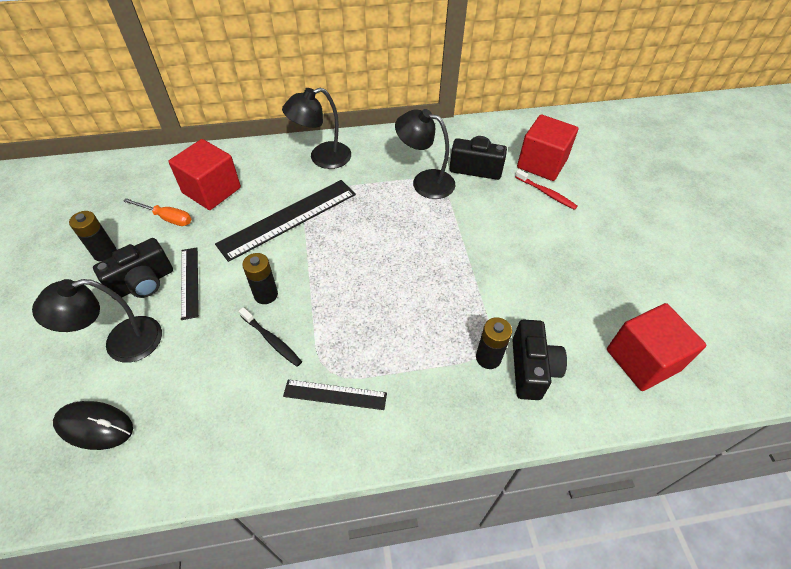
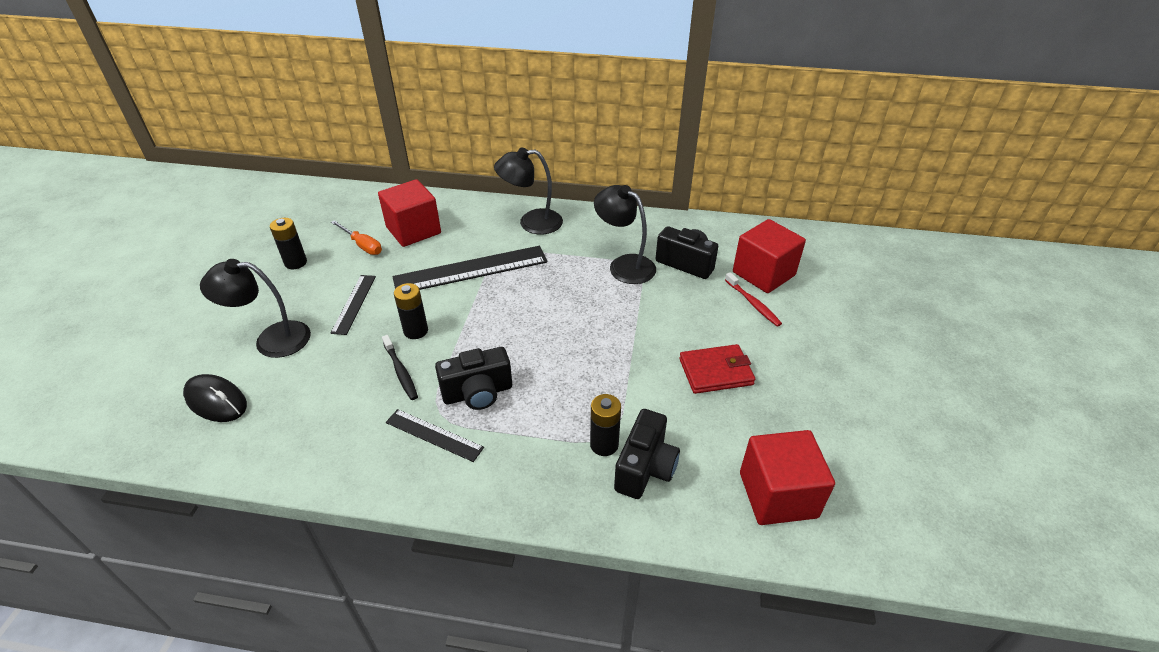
camera: 20 degrees right, 10 degrees down
(143, 283) = (315, 295): black camera -> black camera (478, 393)
(546, 264) = (715, 372): none -> red wallet

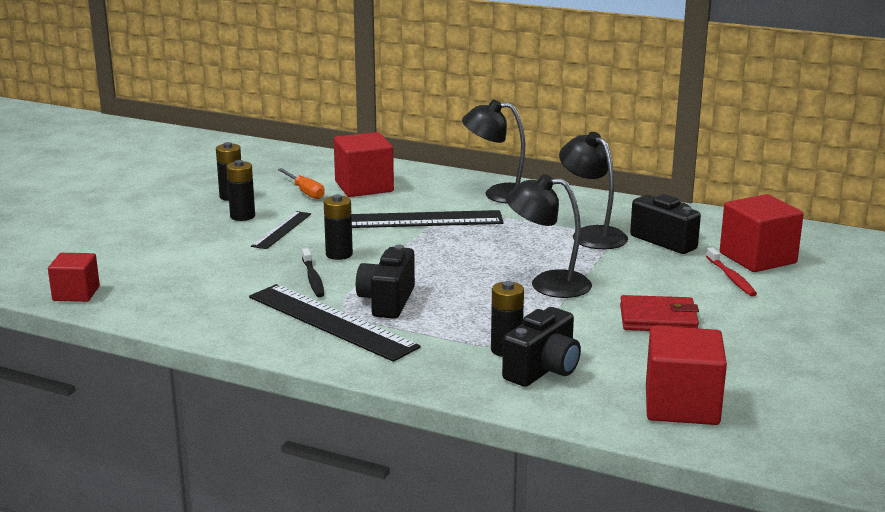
camera: 15 degrees right, 20 degrees down
(169, 441) = (76, 293): none -> red cube
(216, 401) = (126, 275): black mouse -> none
(271, 339) = (191, 244): black lamp -> black lamp (547, 284)
(312, 290) = (242, 216): none -> black battery
(434, 435) = (331, 322): black ruler -> black ruler, size x1.83
(478, 393) = (387, 301): black camera -> black camera turned 105 degrees clockwise

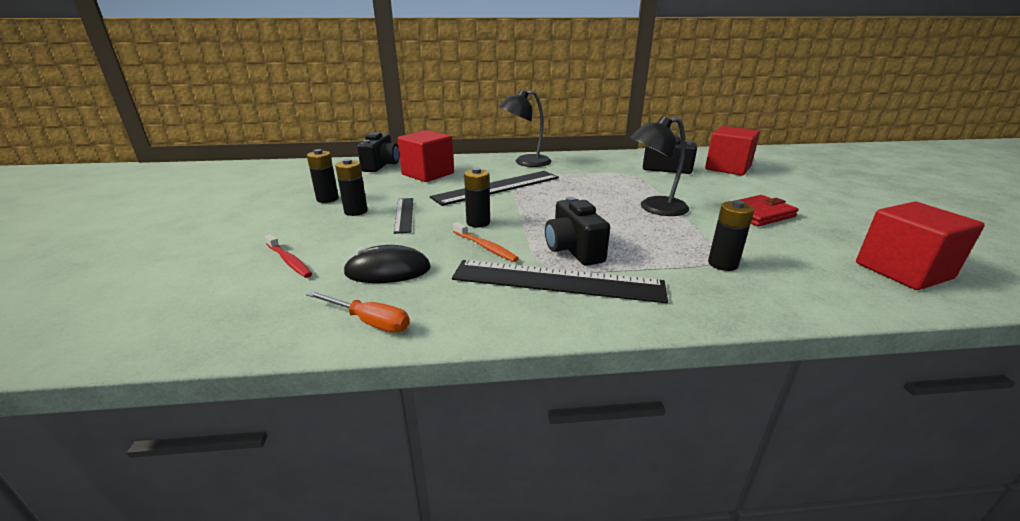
camera: 30 degrees left, 5 degrees up
(76, 293) = (247, 331): red cube -> none
(209, 278) = (388, 271): none -> black mouse
(305, 192) = (386, 185): orange screwdriver -> orange screwdriver (369, 322)
(313, 279) = (485, 247): black toothbrush -> orange toothbrush
(543, 370) = (776, 272): black camera -> black camera (381, 165)
(591, 234) = (621, 174): black lamp -> none
(731, 278) = (739, 181): red toothbrush -> red toothbrush (289, 261)

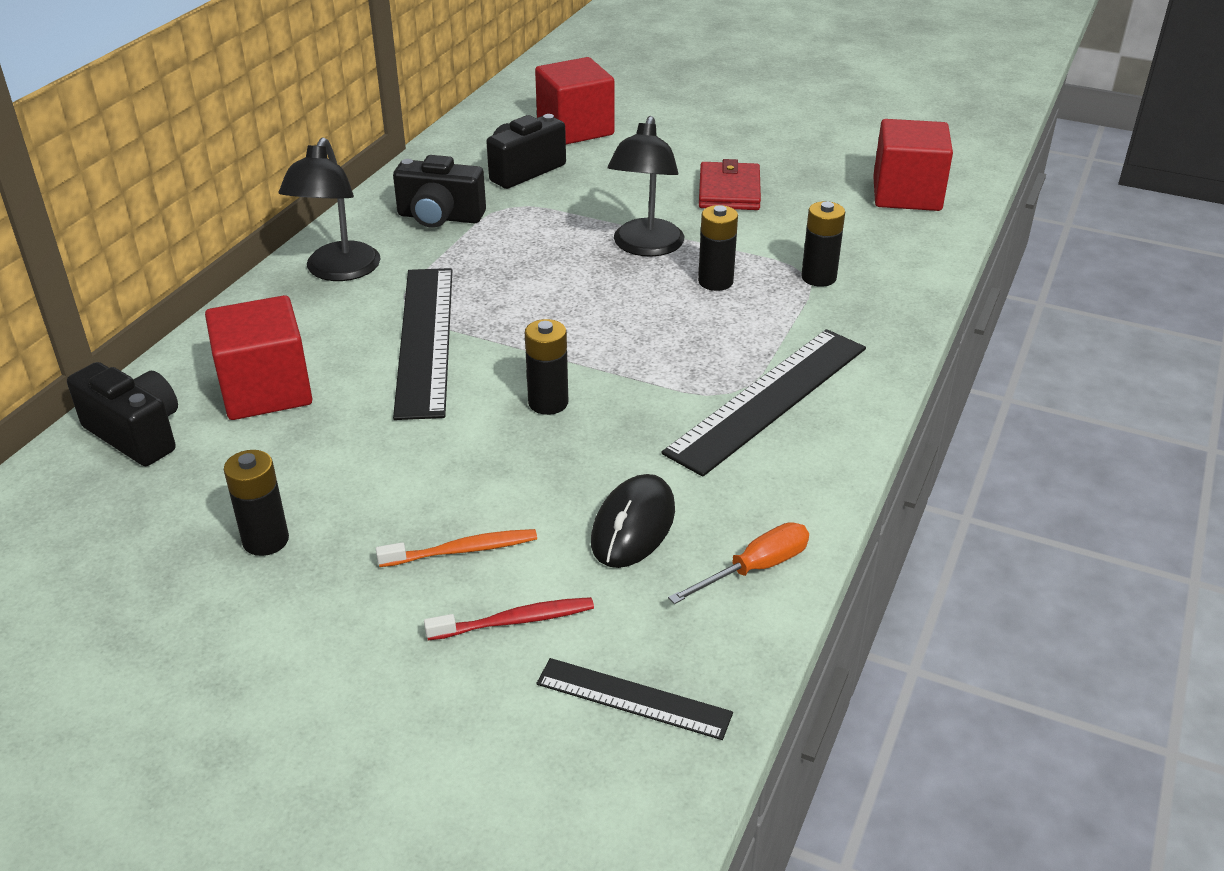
camera: 60 degrees left, 10 degrees up
(356, 211) = (371, 516): black battery -> black battery (715, 282)
(404, 214) = (442, 465): black ruler -> black ruler (633, 698)
(485, 247) = (634, 422): orange toothbrush -> orange toothbrush (462, 550)
(573, 250) = (704, 357): black camera -> black camera (440, 217)

